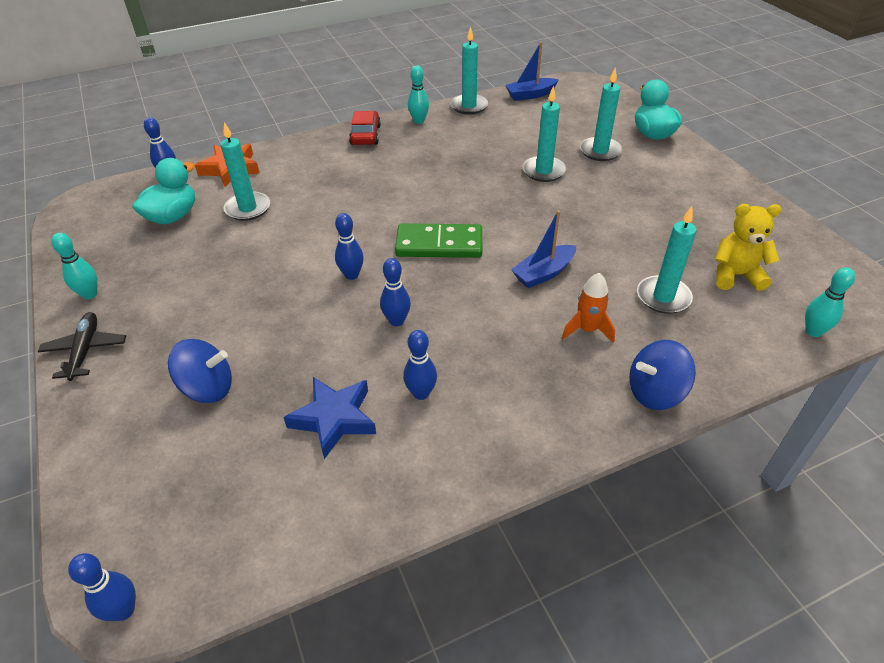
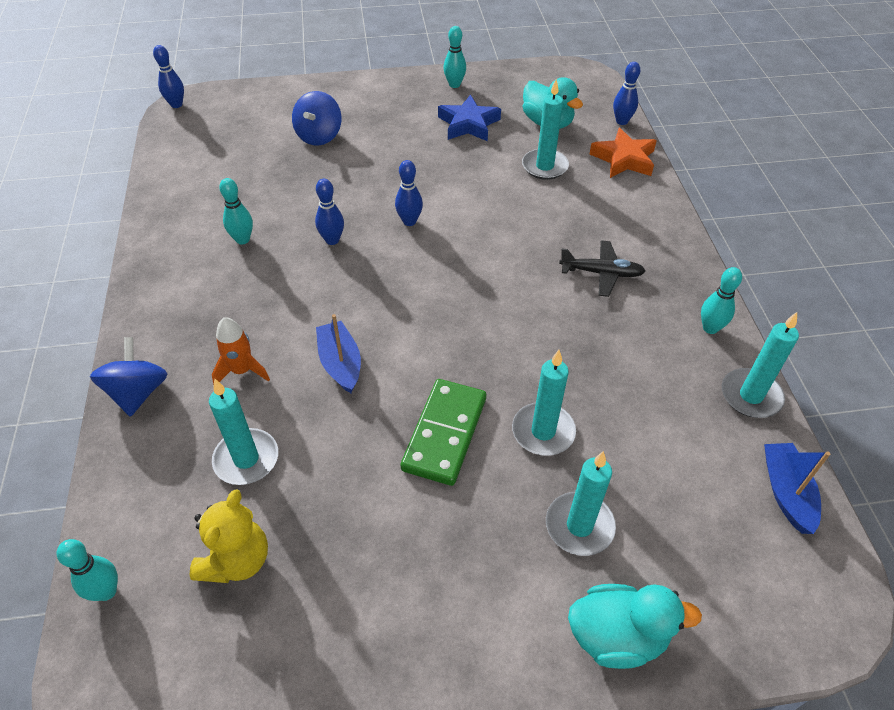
camera: 105 degrees right, 5 degrees up
(85, 350) = (391, 85): black plane -> black plane (602, 273)
(334, 419) = (250, 191): blue star -> blue star (468, 124)
(365, 135) = (678, 269): red car -> none
(421, 393) = (242, 239): blue bowling pin -> turquoise bowling pin
(439, 244) = (428, 291): green domino -> green domino (445, 434)

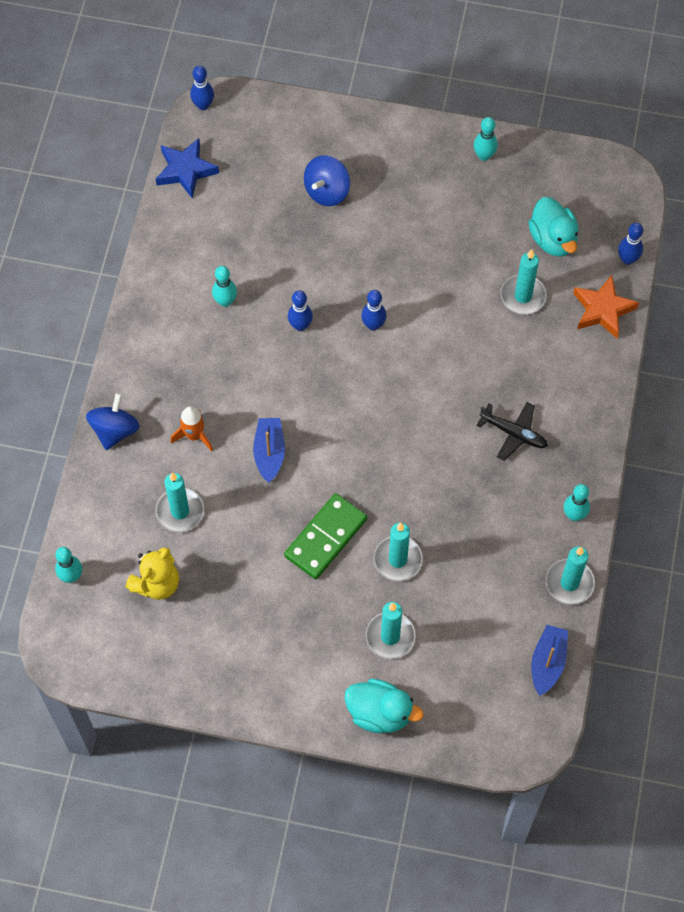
camera: 20 degrees right, 15 degrees up
(468, 124) = (475, 218): blue star -> blue star (186, 170)

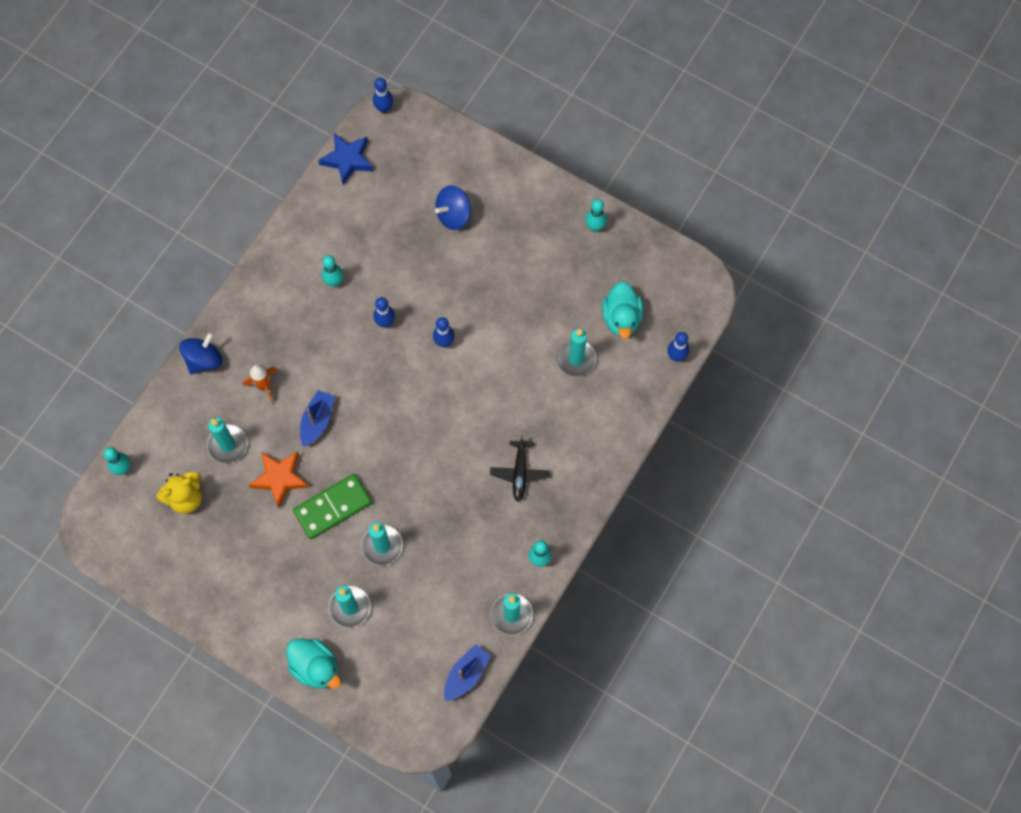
camera: 20 degrees right, 5 degrees up
(514, 433) = (519, 473): black plane -> black plane turned 45 degrees clockwise
(602, 310) = (637, 393): orange star -> orange star (280, 478)

